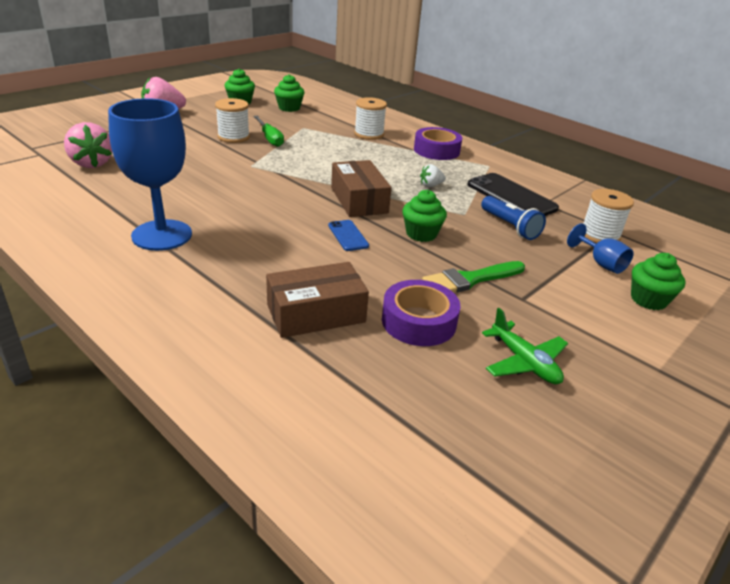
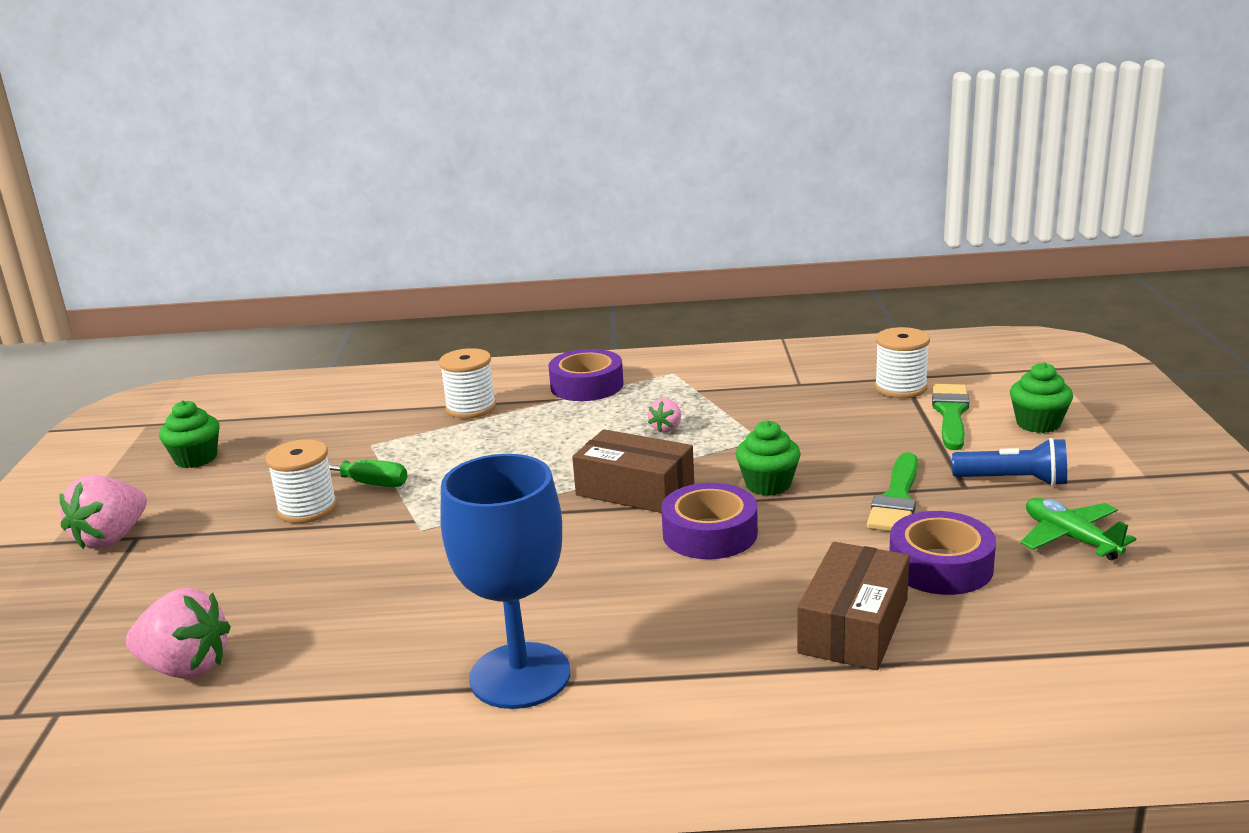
camera: 40 degrees left, 10 degrees down
(289, 108) = (289, 429): green cupcake -> none
(348, 236) = (710, 533): blue phone -> purple tape
(431, 185) = (666, 428): white strawberry -> pink strawberry
(510, 227) = (822, 426): blue flashlight -> blue flashlight (1014, 480)
(511, 196) = (760, 394): black phone -> none
(524, 362) = (1070, 538): green plane -> green plane turned 135 degrees counterclockwise
(601, 263) = (951, 414): blue goblet -> green brush

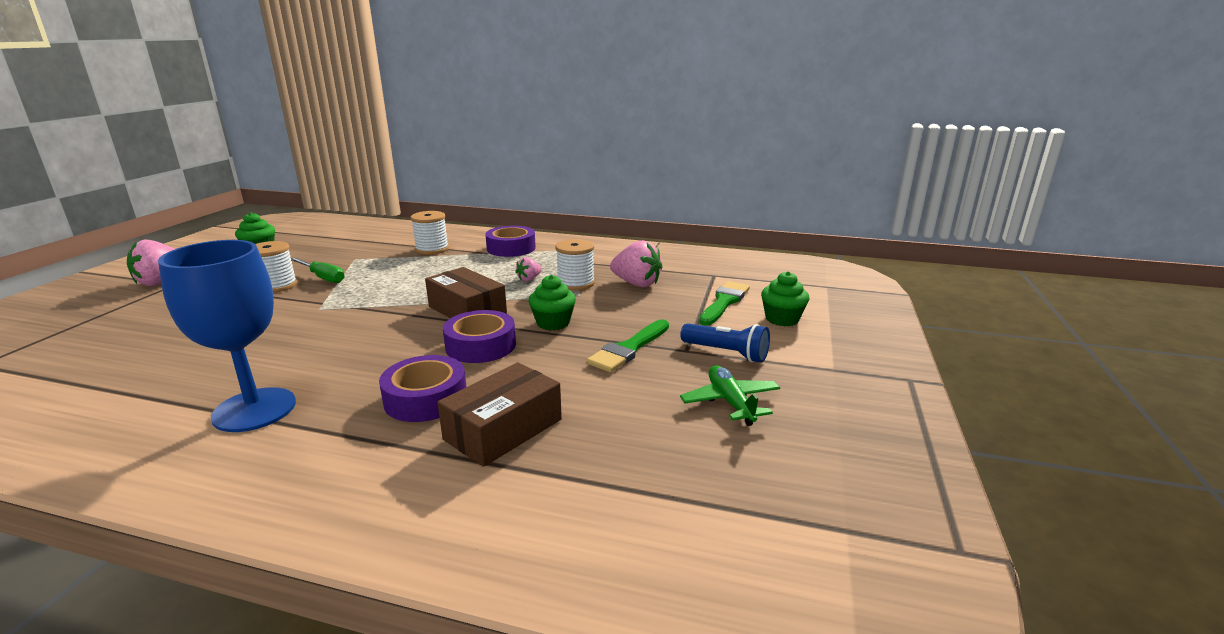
camera: 15 degrees right, 0 degrees up
(185, 667) = (92, 359): pink strawberry -> pink strawberry (636, 283)
(900, 388) = (705, 281): white spool -> white spool (575, 283)
(940, 566) = (612, 401): purple tape -> purple tape (426, 398)

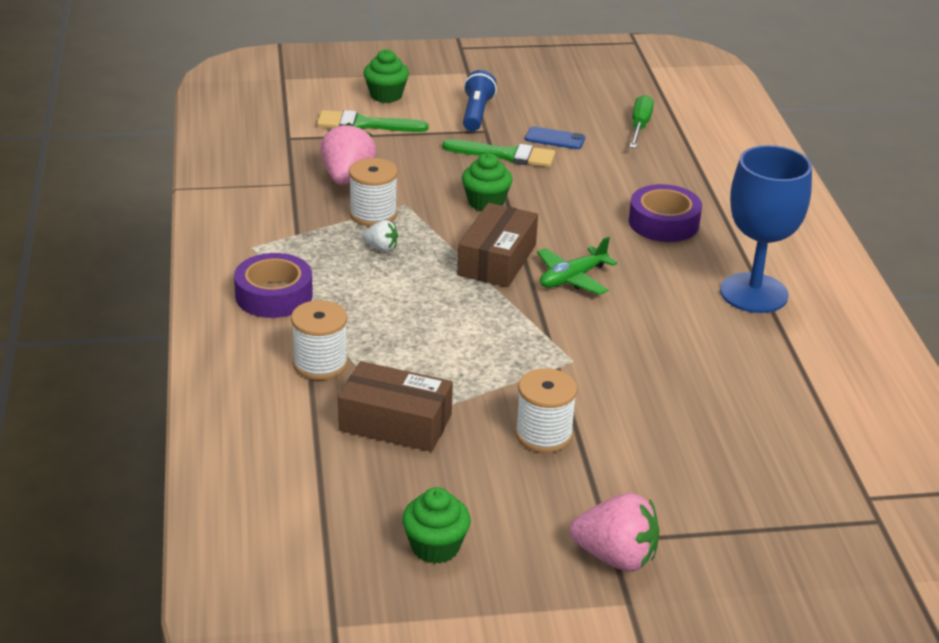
camera: 115 degrees left, 10 degrees up
(323, 277) = (490, 410): green screwdriver -> green screwdriver (640, 126)
(481, 345) = (562, 226): purple tape -> none
(503, 429) = (666, 179): brown box -> brown box (395, 422)
(529, 279) = (381, 248): pink strawberry -> white strawberry
(646, 383) = (555, 139): none -> blue phone
(730, 402) = (552, 105): green plane -> green plane (572, 278)

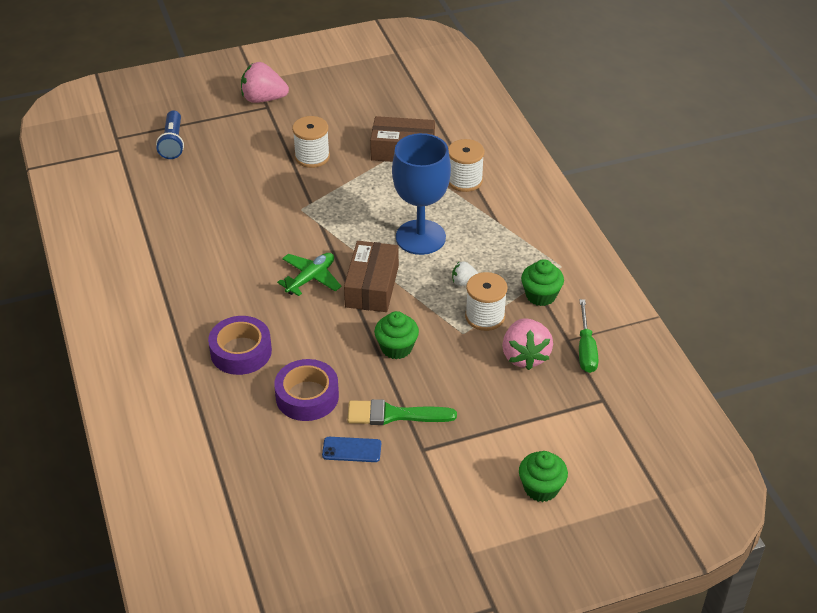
camera: 170 degrees right, 10 degrees up
(274, 295) = (521, 226): purple tape -> purple tape (307, 396)
(365, 124) = (541, 434): green brush -> none
(435, 547) = (358, 90): green cupcake -> green cupcake (540, 295)
(476, 113) = (439, 476): blue flashlight -> blue flashlight (172, 143)
(640, 126) = (267, 489): green screwdriver -> green screwdriver (586, 349)
(754, 293) = (170, 288): blue goblet -> blue goblet (420, 237)

